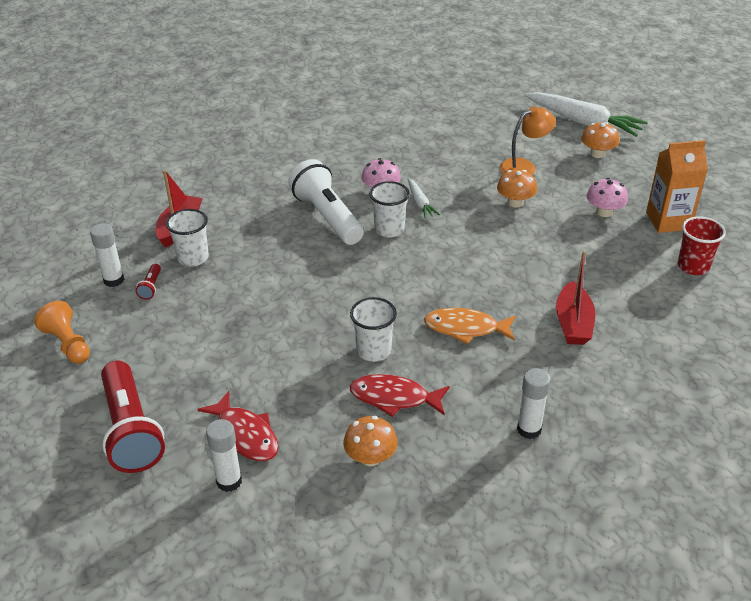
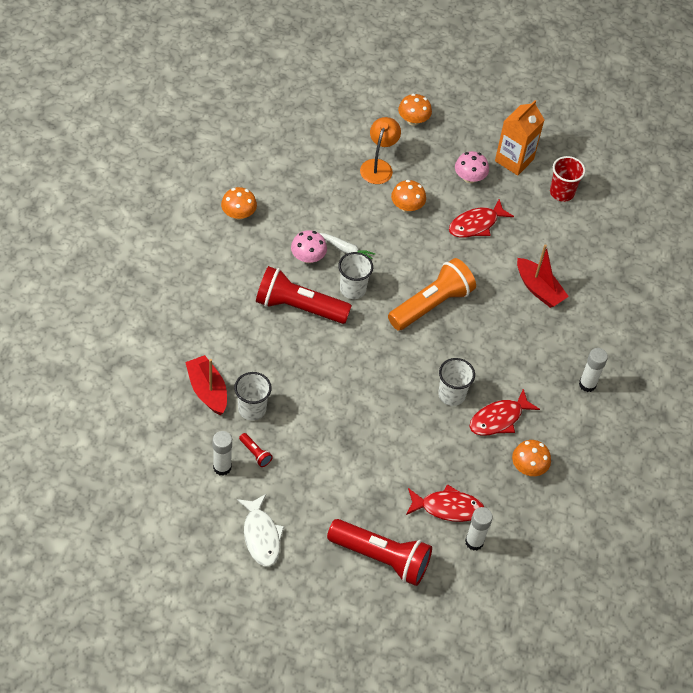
camera: 50 degrees left, 15 degrees up
(68, 344) = (261, 536): orange pawn -> white fish
(327, 217) = (299, 307): white flashlight -> red flashlight
(363, 141) = (238, 214): none -> orange mushroom
(446, 276) = (431, 304): none -> orange flashlight
(465, 328) = (484, 338): orange fish -> none
(568, 245) = (476, 224): none -> red fish
(583, 122) = (373, 91): white carrot -> none

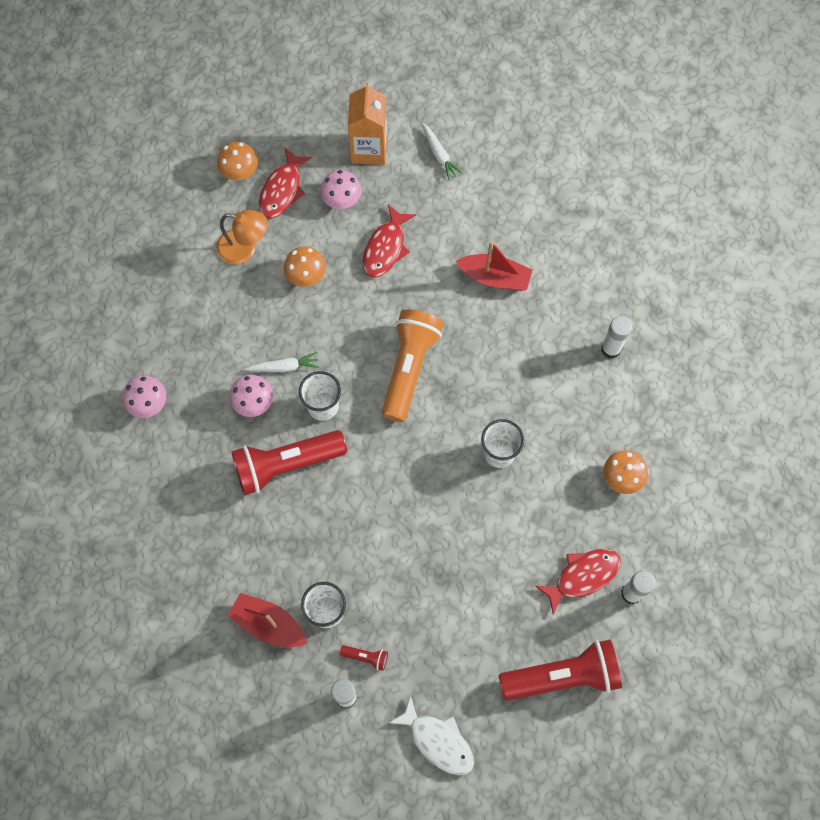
camera: 30 degrees left, 15 degrees up
(238, 214) = (148, 403): orange mushroom -> pink mushroom
(378, 166) = (245, 248): orange lamp -> orange lamp turned 120 degrees clockwise
(498, 419) = (559, 446): red fish -> red fish (282, 190)
(561, 192) = (439, 154): red cup -> white carrot

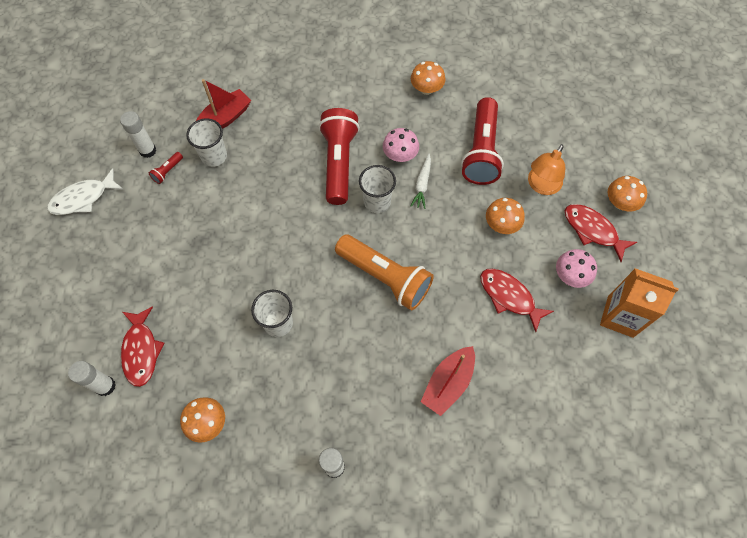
camera: 110 degrees right, 5 degrees down
(148, 403) = (426, 89): pink mushroom -> orange mushroom
(439, 154) = (599, 380): white carrot -> none
(562, 676) = (74, 303): red flashlight -> red flashlight (481, 151)

